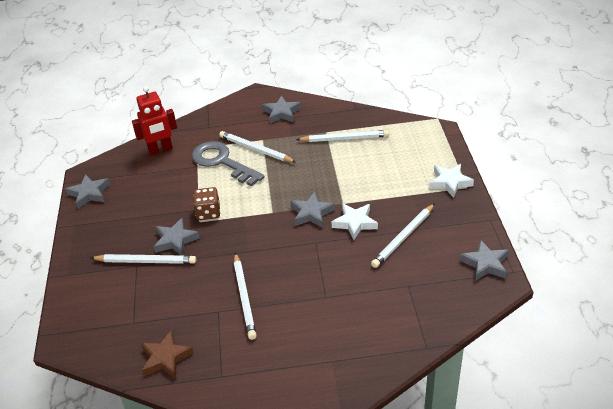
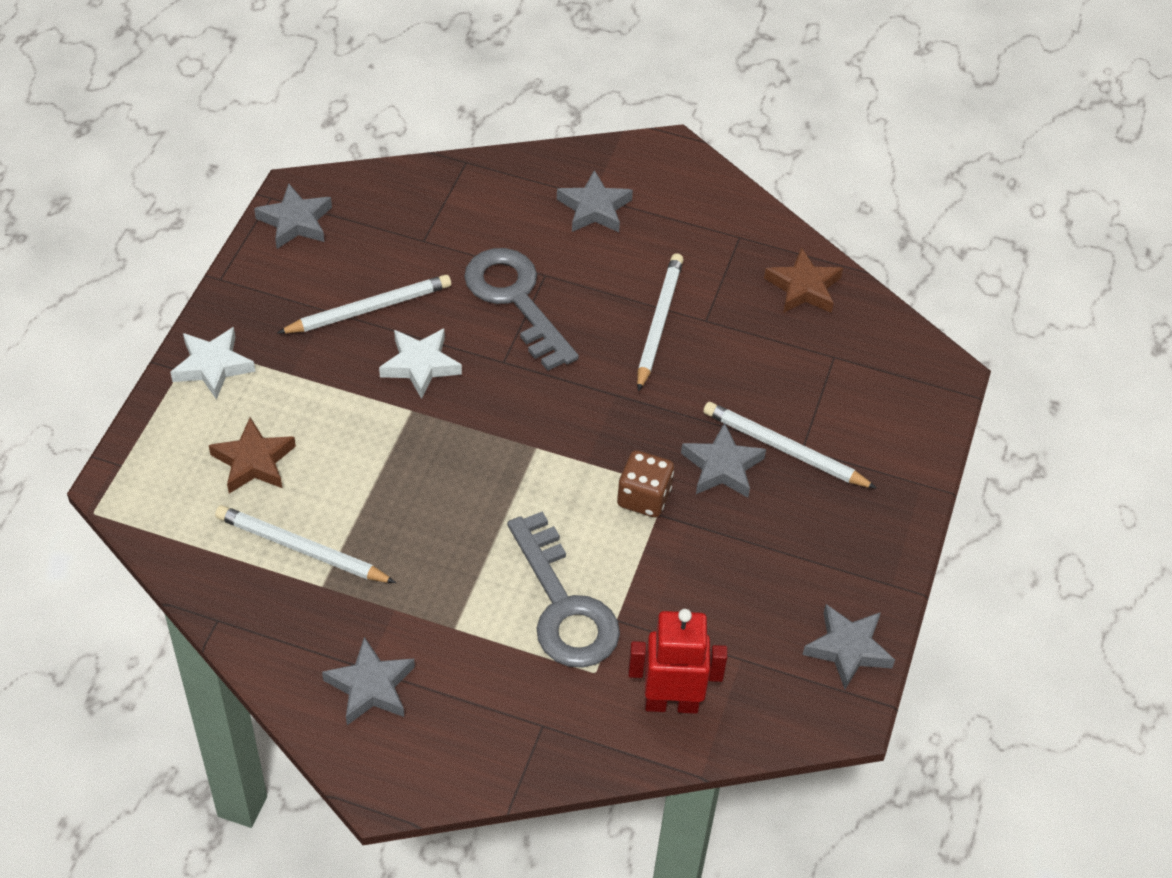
camera: 160 degrees left, 10 degrees up
(256, 149) = (483, 606): white pencil -> none
(311, 213) = (474, 414): grey star -> grey star (594, 208)
(331, 275) = (515, 300): none -> grey key
(393, 157) = (253, 461): none -> brown star

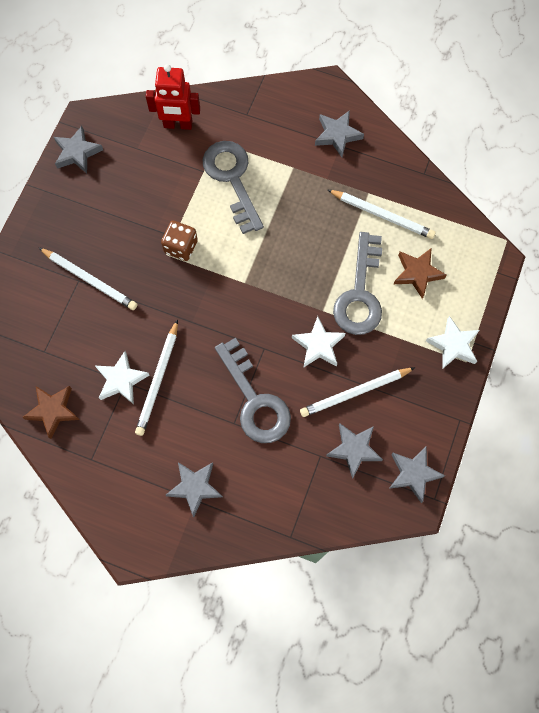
camera: 175 degrees left, 20 degrees up
(350, 433) = (360, 293): none -> grey key
(713, 322) = (121, 380): none -> white star
(722, 467) = (130, 267): grey star -> grey star (354, 449)

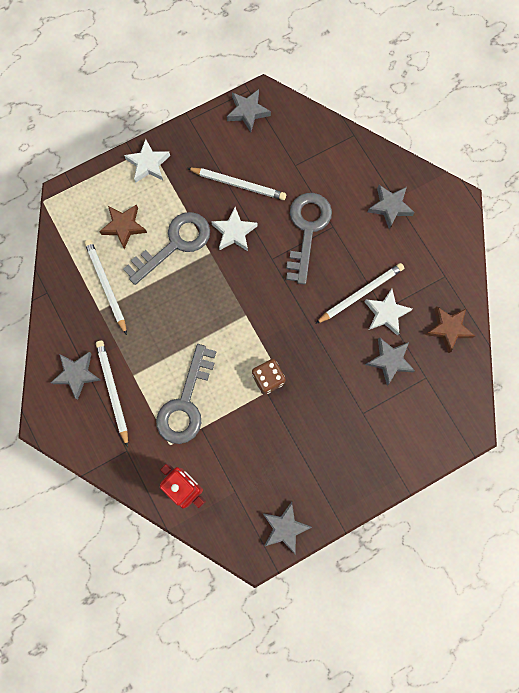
camera: 140 degrees left, 5 degrees up
(89, 280) = (354, 407): white pencil -> white pencil (113, 391)
(354, 449) = (271, 152): grey star -> grey star (390, 361)

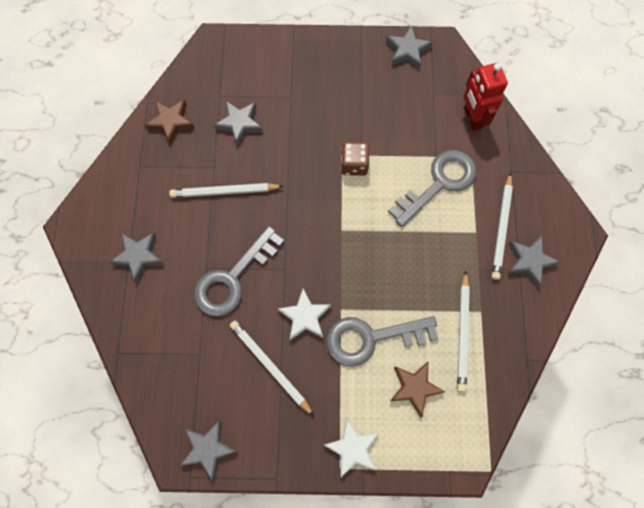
camera: 150 degrees left, 5 degrees down
(386, 313) = (214, 163): white star -> none

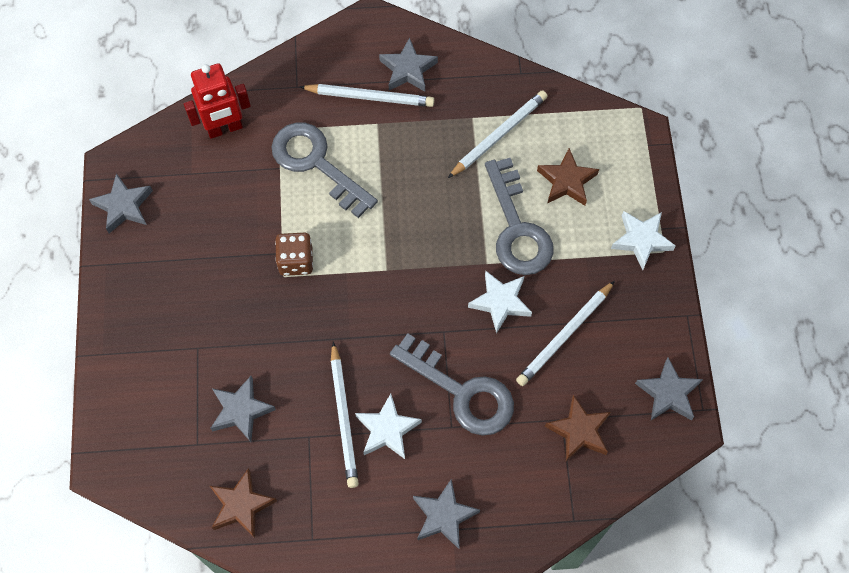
camera: 95 degrees left, 5 degrees down
(187, 367) = (579, 431): none -> brown star
(211, 221) = (387, 429): none -> white star
(462, 333) = (499, 135): white pencil -> white pencil turned 45 degrees counterclockwise

